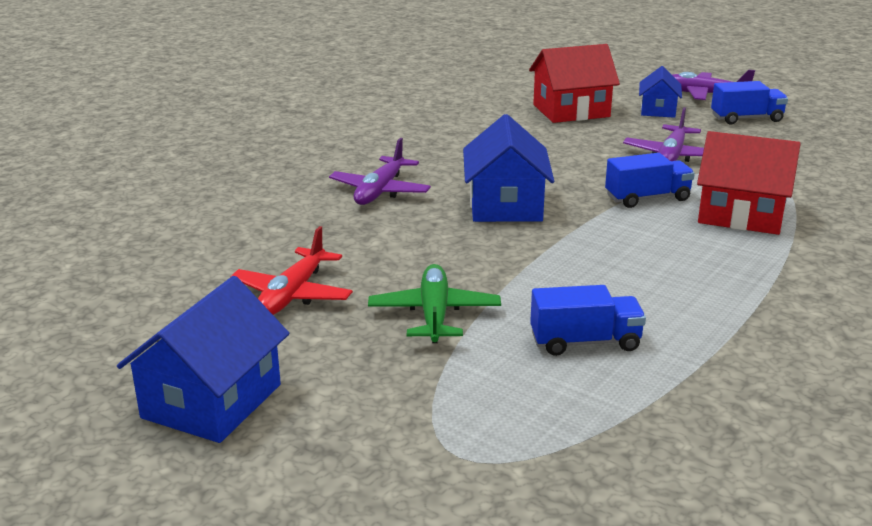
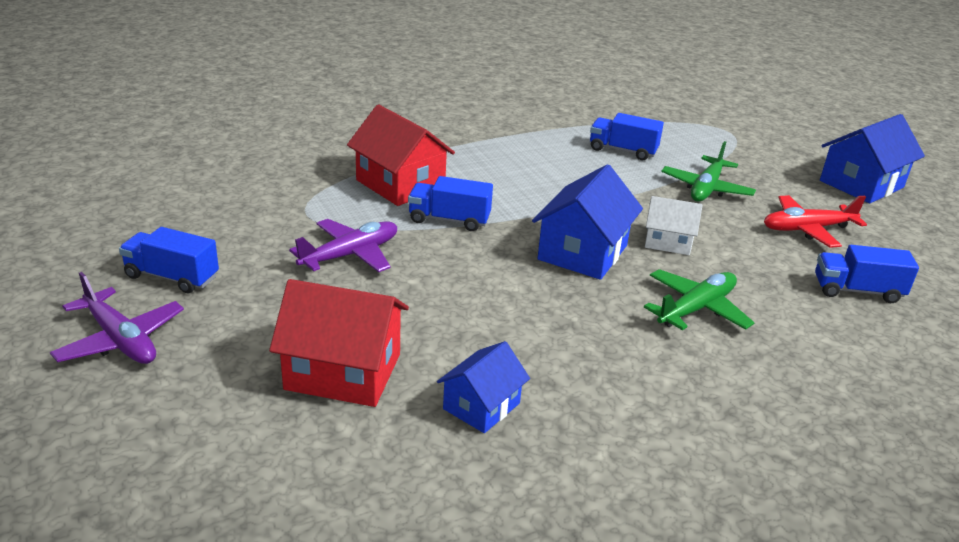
camera: 155 degrees left, 5 degrees up
(236, 242) = (857, 291): none -> blue truck
(292, 295) = (807, 229): red plane -> red plane turned 150 degrees counterclockwise
(380, 191) = (696, 309): purple plane -> green plane
(437, 236) = (668, 241): none -> white house
(658, 110) = (236, 330): blue house -> blue house (481, 406)

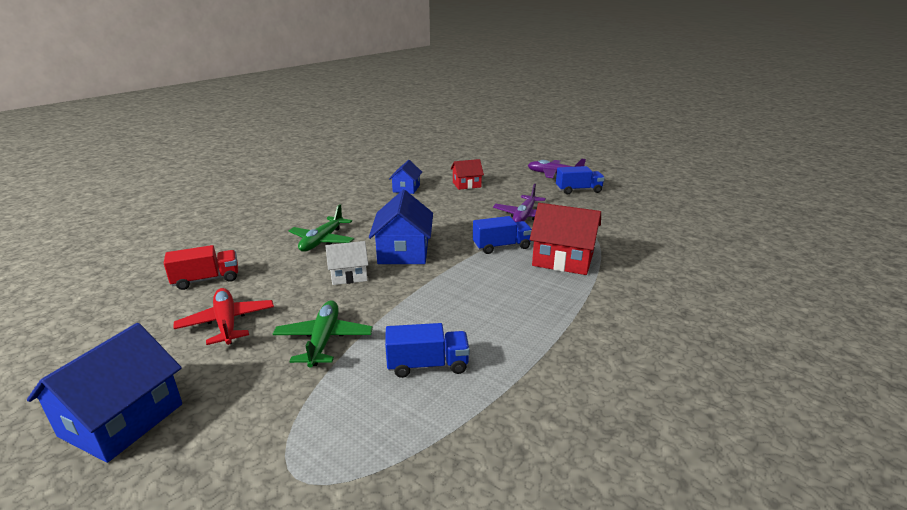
camera: 155 degrees right, 5 degrees down
(343, 372) = (466, 185): red house -> red house, size x0.61
(807, 229) = (227, 323): red plane -> red plane turned 75 degrees counterclockwise
(857, 291) = (206, 280): blue truck -> red truck

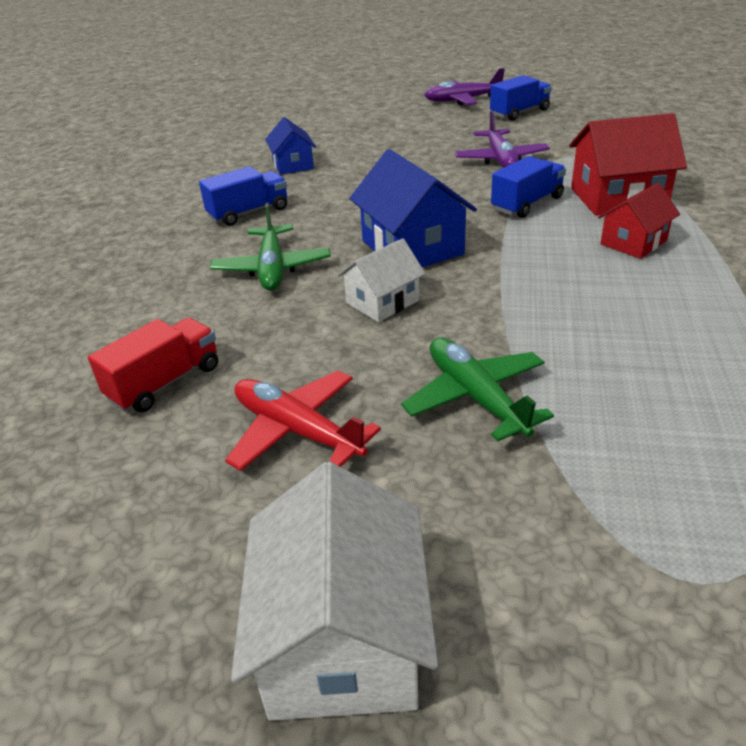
camera: 25 degrees left, 10 degrees up
(122, 420) = (342, 639): blue house -> white house
(427, 365) = (650, 375): blue truck -> blue truck (248, 213)
(466, 185) = (370, 139): red house -> red house (633, 242)

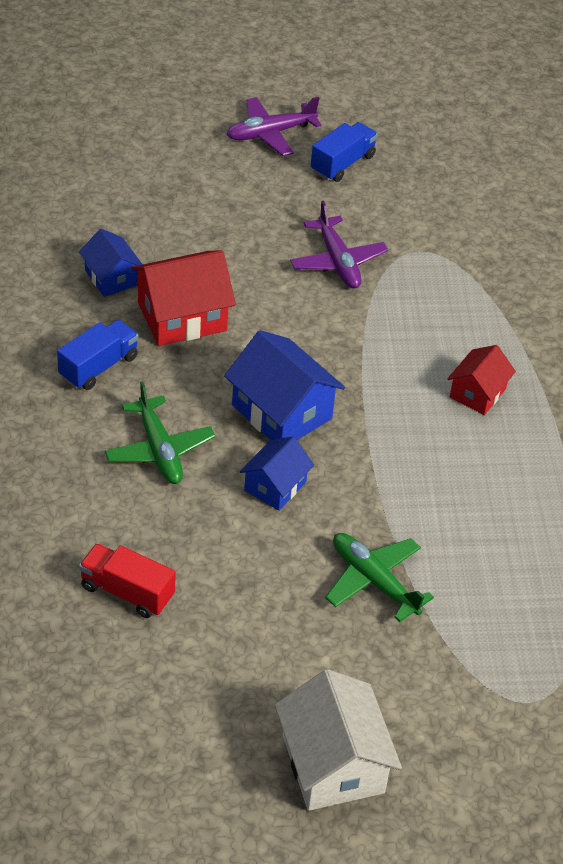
camera: 20 degrees left, 10 degrees up
(165, 382) = (127, 592): red truck -> red truck turned 90 degrees counterclockwise
(297, 430) = (251, 625): red plane -> none
(382, 302) = (275, 486): white house -> blue house
(527, 204) = (376, 339): blue truck -> none
(618, 198) = (460, 326): red house -> red house (182, 316)

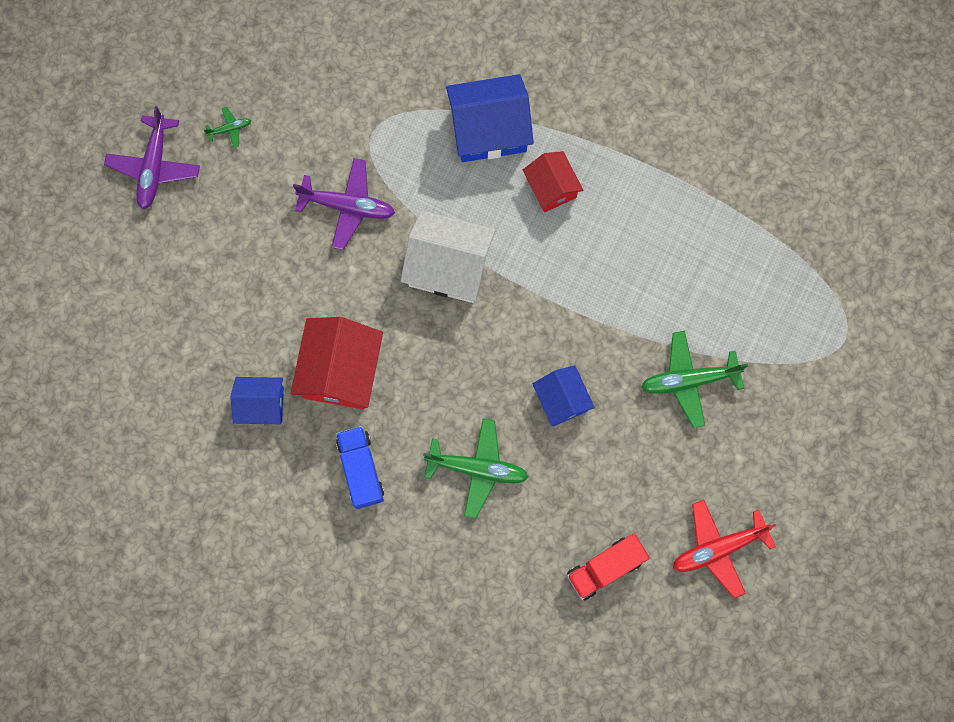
camera: 55 degrees left, 30 degrees up
(213, 682) = (718, 548): none -> red plane
(282, 412) = (489, 350): blue house -> blue house (489, 129)
(333, 764) = (827, 503): white house -> white house (449, 266)
(342, 164) = (230, 129): blue truck -> green plane

